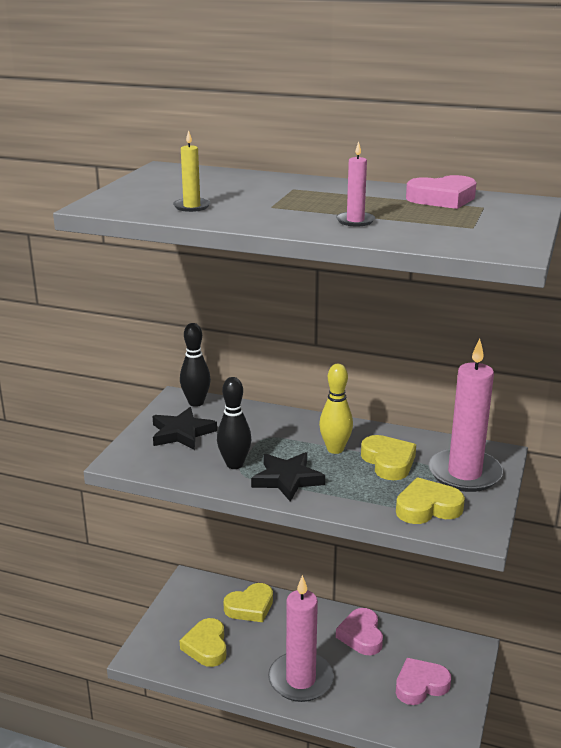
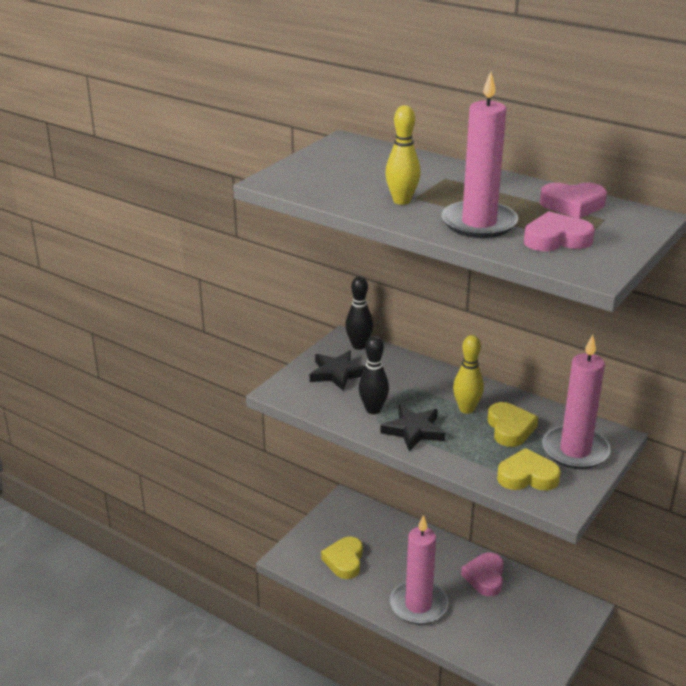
camera: 15 degrees right, 5 degrees up
(192, 206) = (348, 191): yellow candle -> none
(250, 607) = (392, 533): yellow heart -> none
(258, 210) = (402, 201): none -> yellow bowling pin
(355, 221) = (479, 223): pink candle -> pink candle, size x2.22
(420, 685) = (524, 631): pink heart -> pink heart (556, 239)

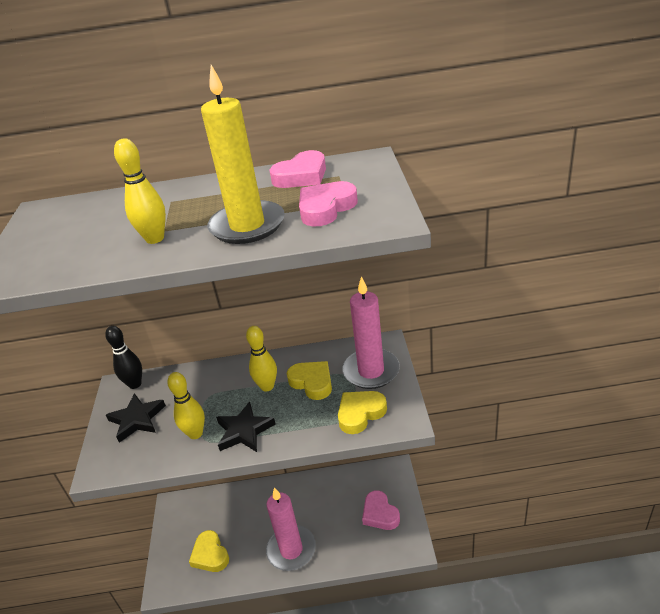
camera: 35 degrees left, 5 degrees up
(373, 410) = (195, 433): black bowling pin -> yellow bowling pin
(479, 223) = (247, 226): pink candle -> yellow candle
(485, 577) = (317, 493): pink heart -> pink heart (380, 514)

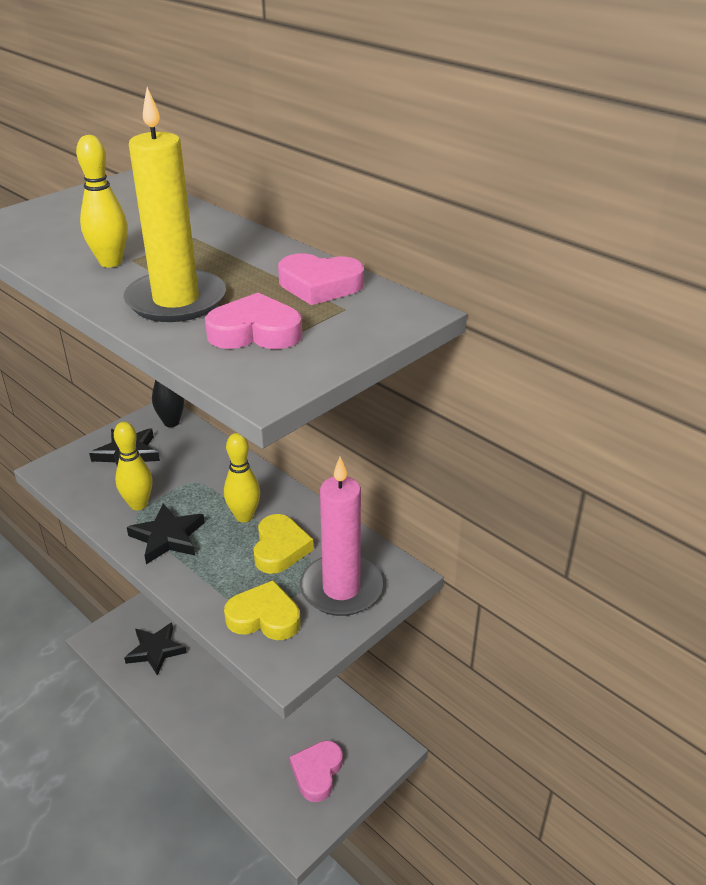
camera: 45 degrees right, 0 degrees up
(210, 555) = (155, 650): yellow heart -> black star
(291, 550) = (209, 716): pink candle -> none

